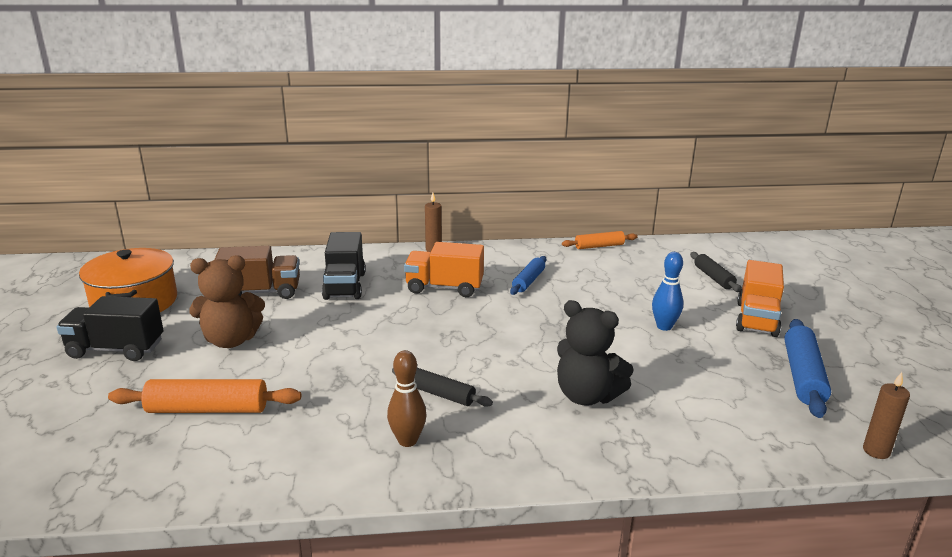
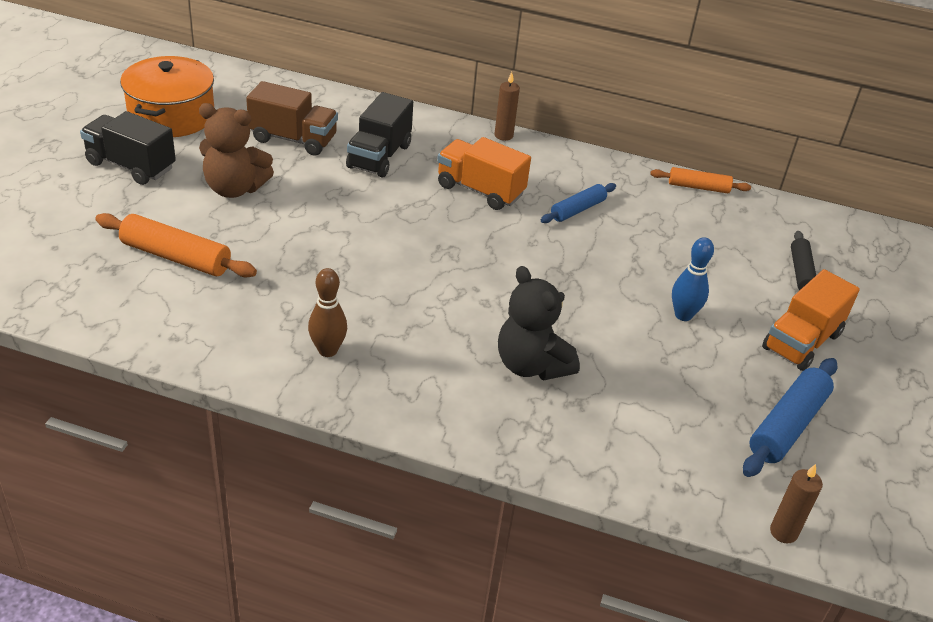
camera: 20 degrees right, 15 degrees up
(440, 394) = (390, 313): black rolling pin -> none

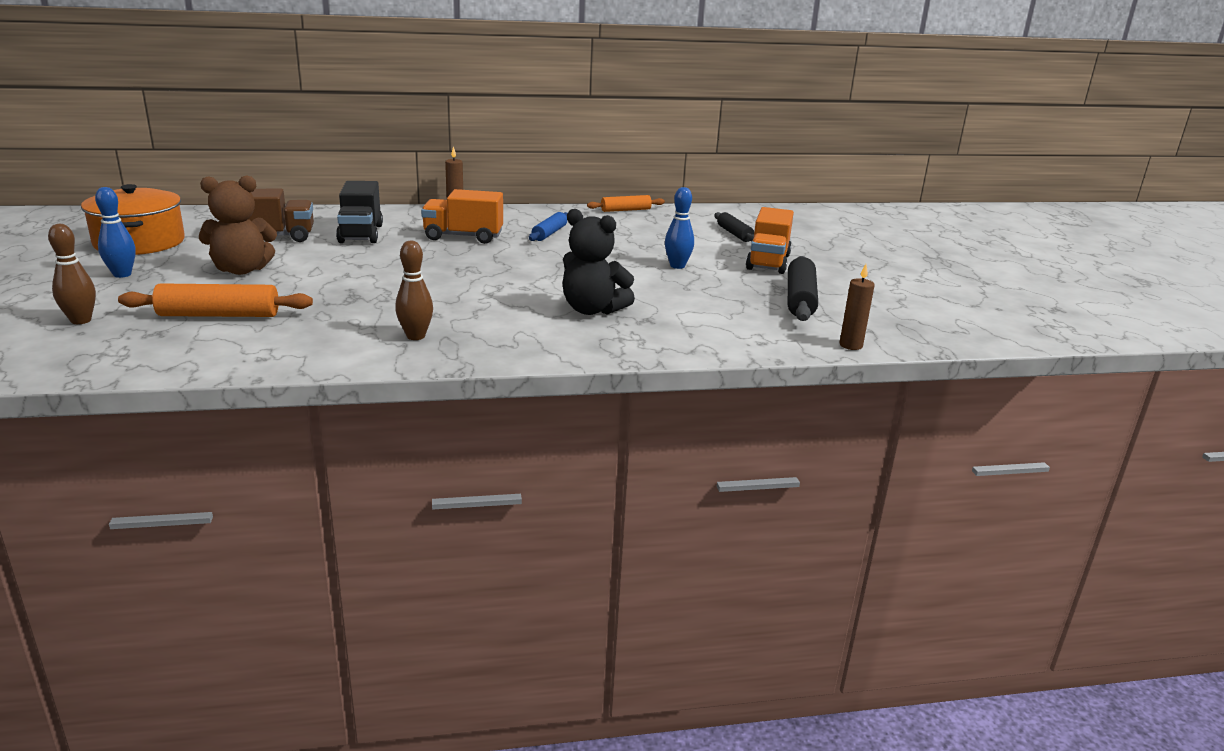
camera: 25 degrees left, 15 degrees down
(63, 229) = (81, 320): none -> brown bowling pin
(131, 166) = (122, 274): black truck -> blue bowling pin
(787, 426) = (800, 299): blue rolling pin -> black rolling pin

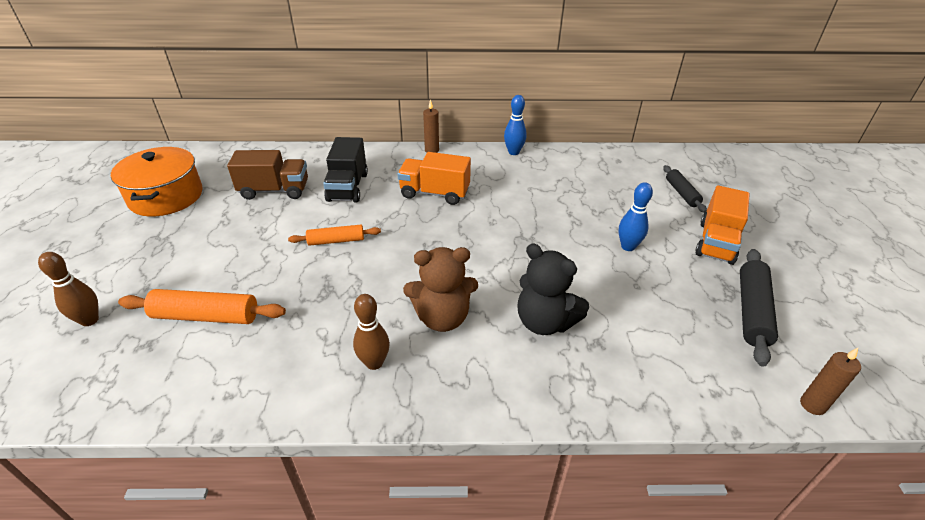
camera: 10 degrees right, 15 degrees up
(122, 274) = (141, 246): blue bowling pin -> blue bowling pin (513, 152)
(242, 270) = (239, 242): brown teddy bear -> brown teddy bear (442, 317)
(549, 233) = (511, 189): blue rolling pin -> none
(625, 210) = (581, 153): orange rolling pin -> orange rolling pin (336, 241)

